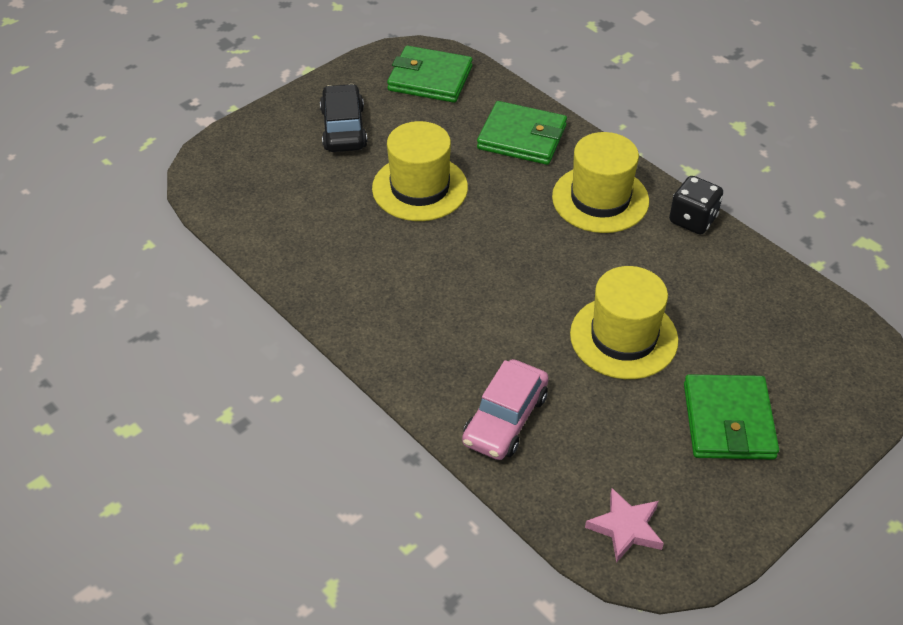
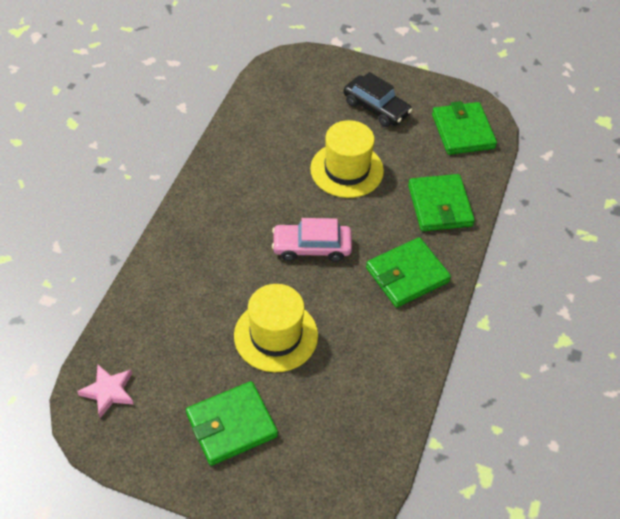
camera: 60 degrees right, 5 degrees up
(343, 128) = (376, 108): black car -> black car turned 75 degrees clockwise
(505, 419) = (166, 294): pink car -> pink car (311, 247)
(600, 199) = (407, 275): yellow hat -> green wallet
(692, 220) = (424, 340): black dice -> none

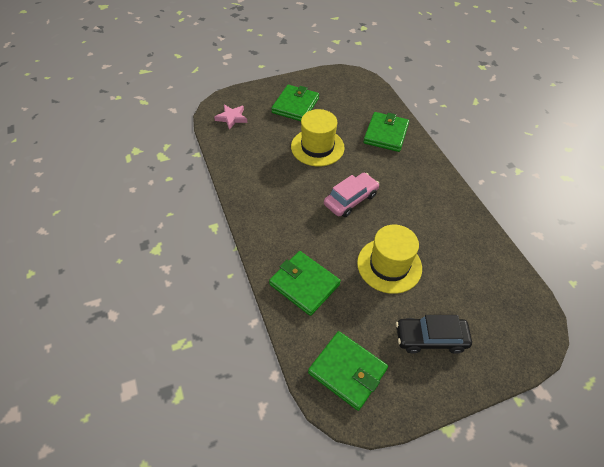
camera: 140 degrees right, 0 degrees up
(108, 392) = (358, 87): pink star -> pink star (232, 118)
(407, 275) = (282, 221): green wallet -> green wallet (386, 134)

